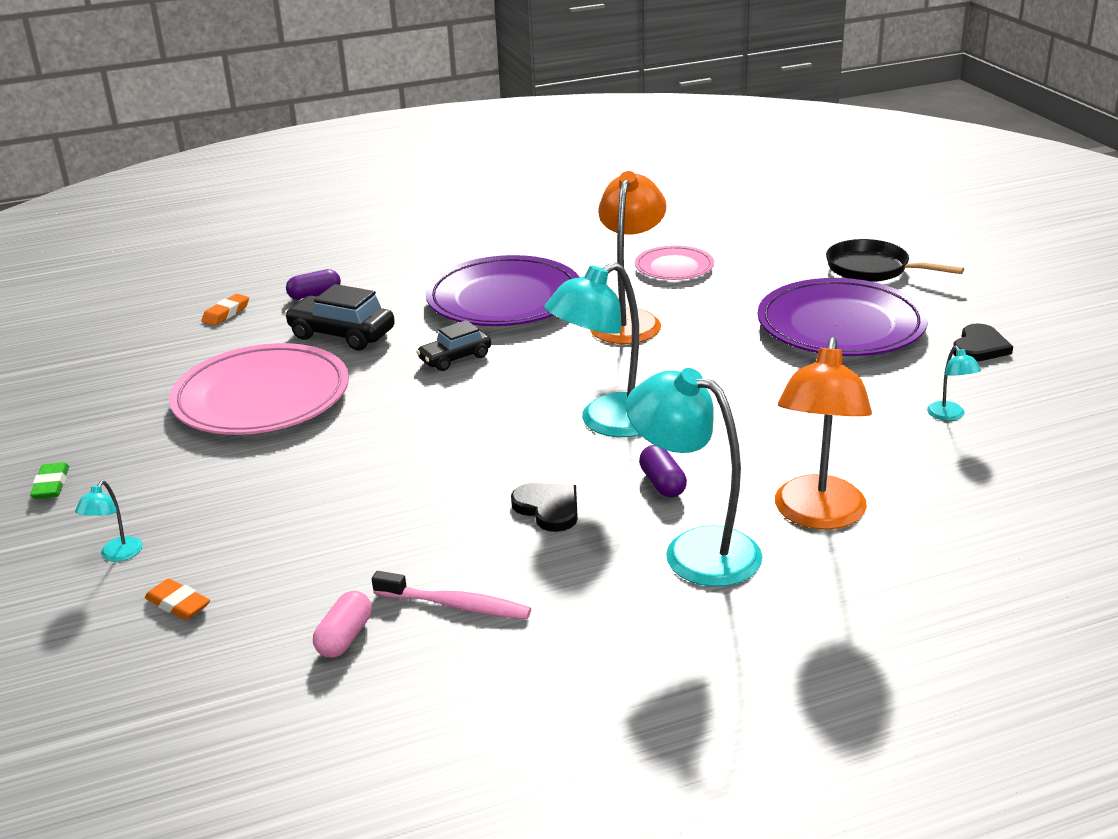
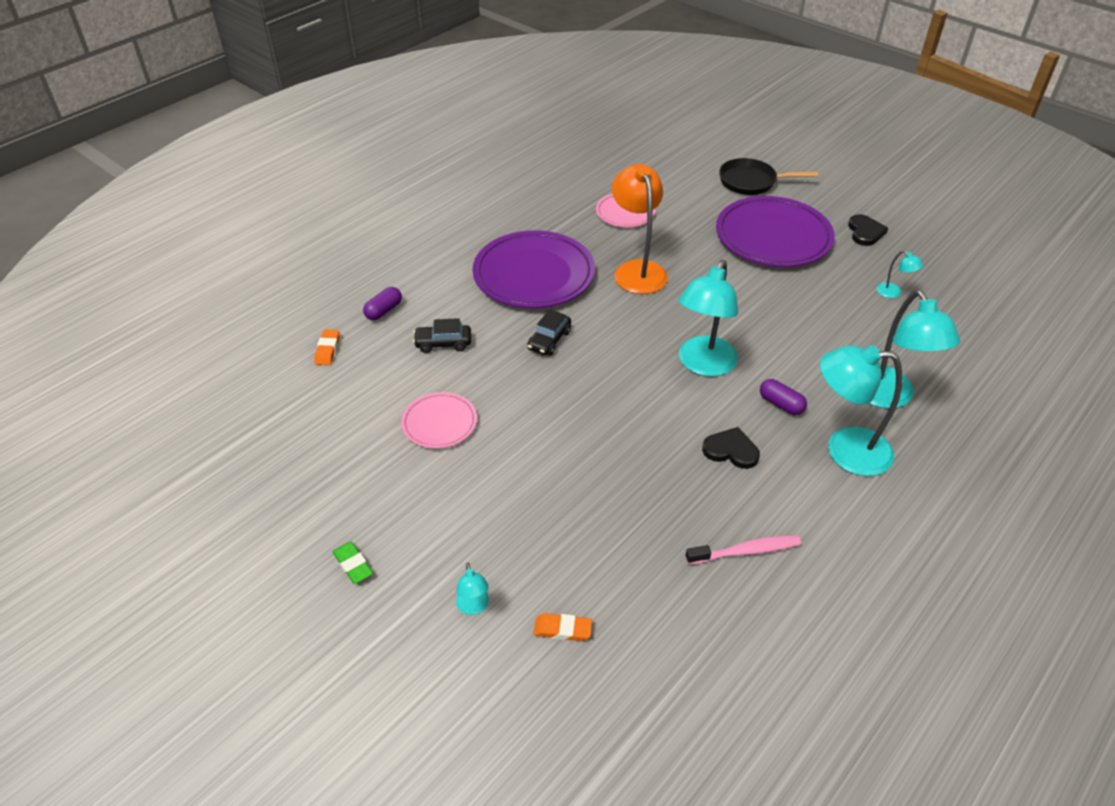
camera: 30 degrees left, 15 degrees up
(262, 397) = (439, 423): pink plate -> pink plate, size x0.53
(342, 334) = (443, 343): black car -> black car, size x0.65
(344, 637) = (701, 607): pink capsule -> none
(817, 515) = (888, 397): orange lamp -> turquoise lamp

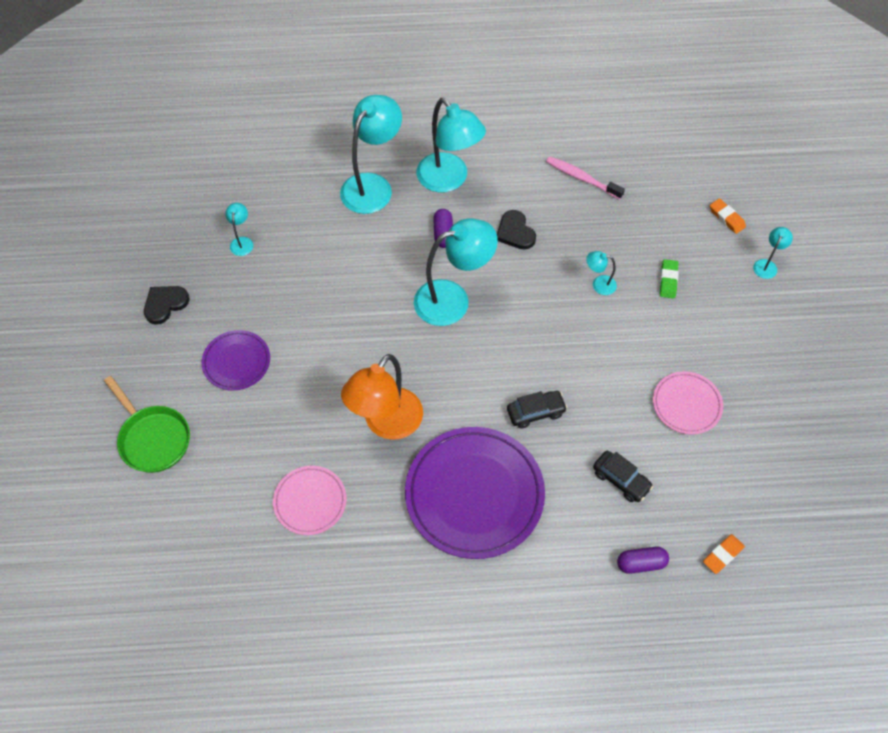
camera: 135 degrees left, 15 degrees up
(353, 565) = (823, 344): green eraser -> green eraser (668, 280)
(610, 462) = (599, 284): none -> turquoise lamp
(751, 182) = (153, 438): black pan -> green pan
(773, 237) = (236, 362): purple plate -> purple plate, size x0.53

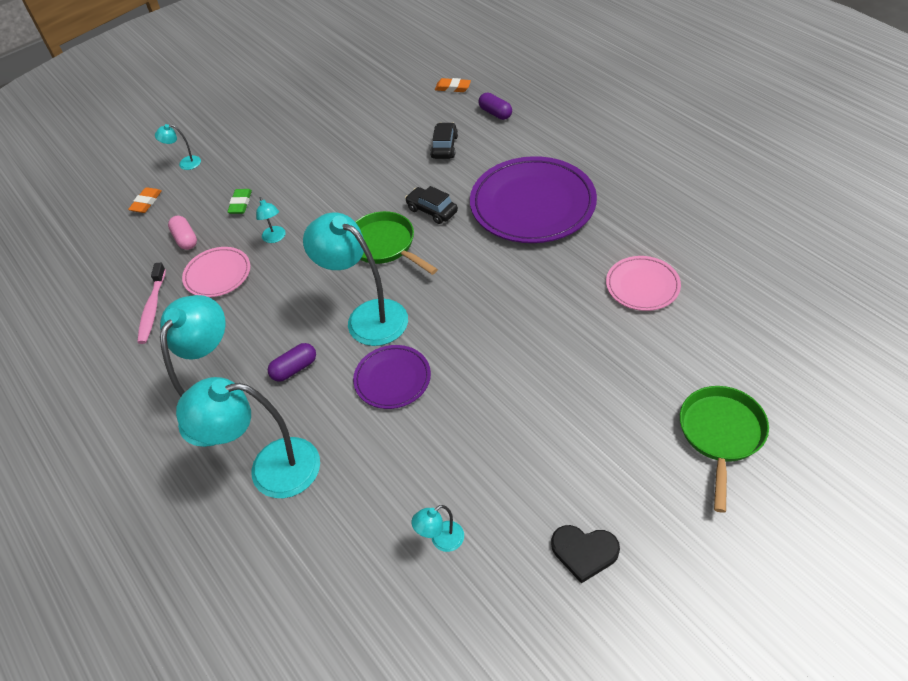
camera: 120 degrees left, 10 degrees down
(236, 362) = (581, 430): purple plate -> purple plate (392, 379)
(386, 424) = (529, 284): orange lamp -> none
(515, 232) = (254, 318): black heart -> none
(522, 353) = (385, 245): none -> green pan
(650, 226) = (185, 239): none -> pink capsule
(668, 280) = (240, 204): green eraser -> green eraser turned 60 degrees counterclockwise
(686, 404) = (352, 146): pink plate -> pink plate (218, 274)

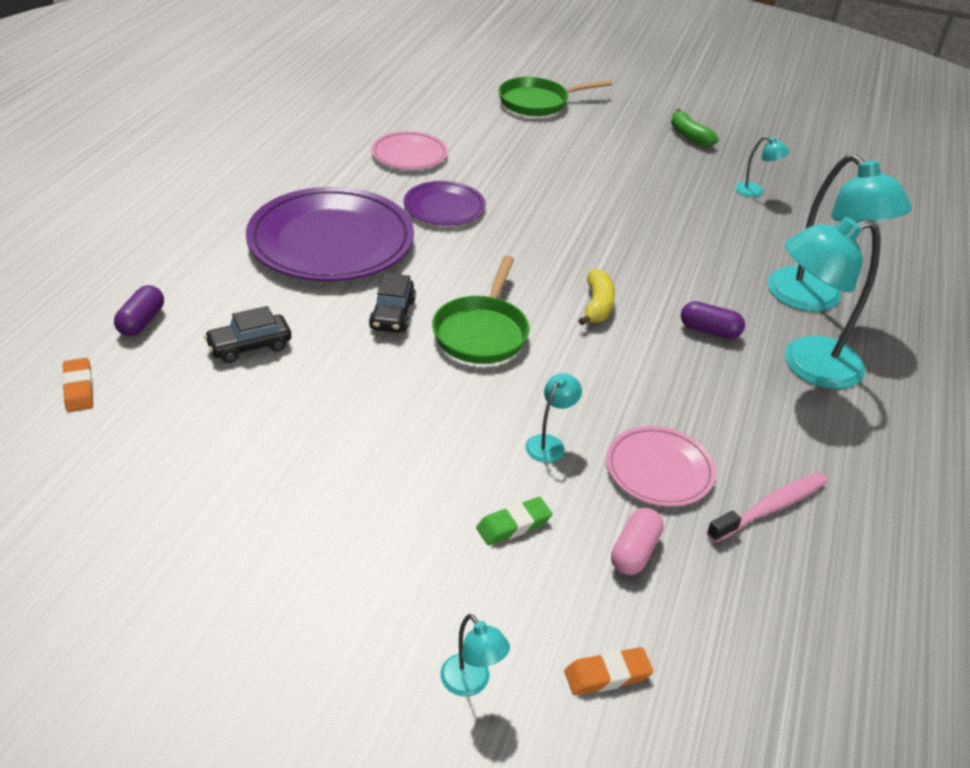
camera: 130 degrees left, 10 degrees down
(367, 317) = (597, 306): turquoise lamp -> yellow banana
(392, 379) = (651, 262): purple plate -> purple plate (444, 207)
(584, 552) = (689, 136): black heart -> green banana

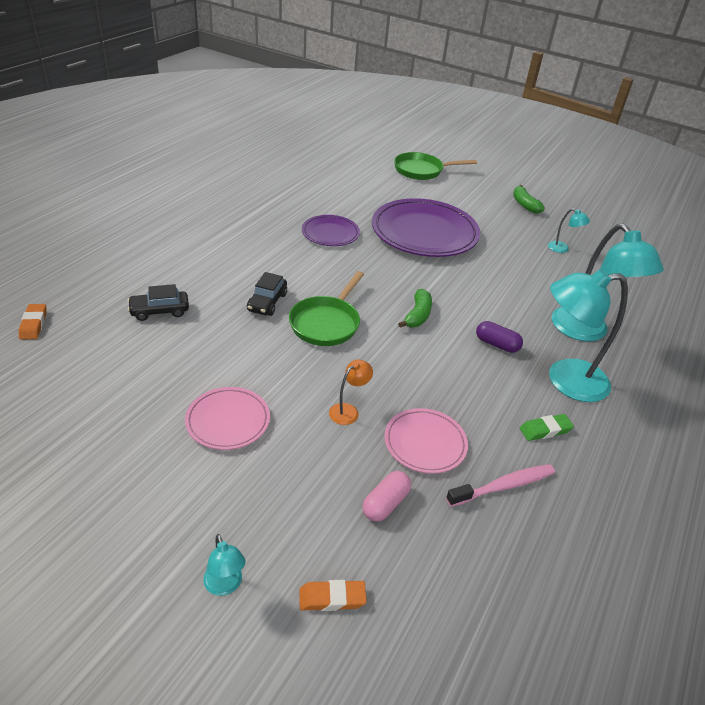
camera: 10 degrees right, 0 degrees up
(141, 322) = (94, 285): purple capsule -> none
(331, 241) = (243, 247): purple plate -> purple plate (424, 233)
(409, 155) = (319, 195): pink plate -> pink plate (228, 421)
(513, 525) = (300, 468): green eraser -> green eraser (545, 430)
(549, 443) = (348, 410): turquoise lamp -> orange lamp
(597, 306) = (417, 315): yellow banana -> green banana

